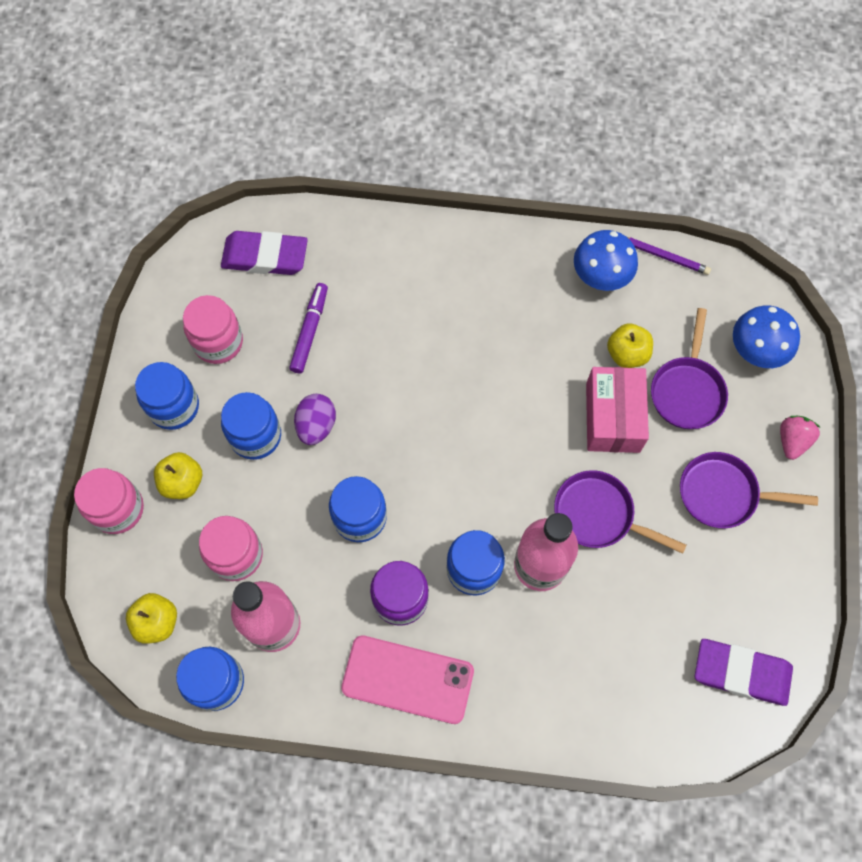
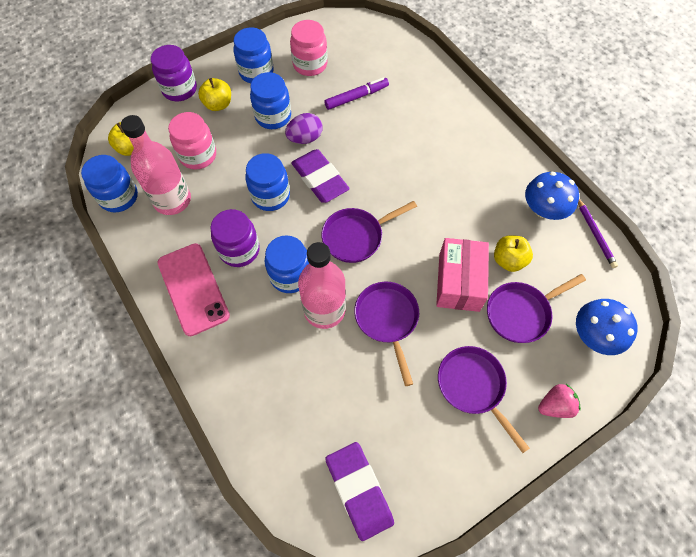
camera: 50 degrees right, 5 degrees down
(118, 509) = (179, 89): pink jar -> purple jar
(265, 257) = (378, 49): purple eraser -> purple eraser (320, 179)
(483, 470) = (356, 236): none -> purple pan
(612, 417) = (459, 282): pink box -> pink box turned 45 degrees counterclockwise

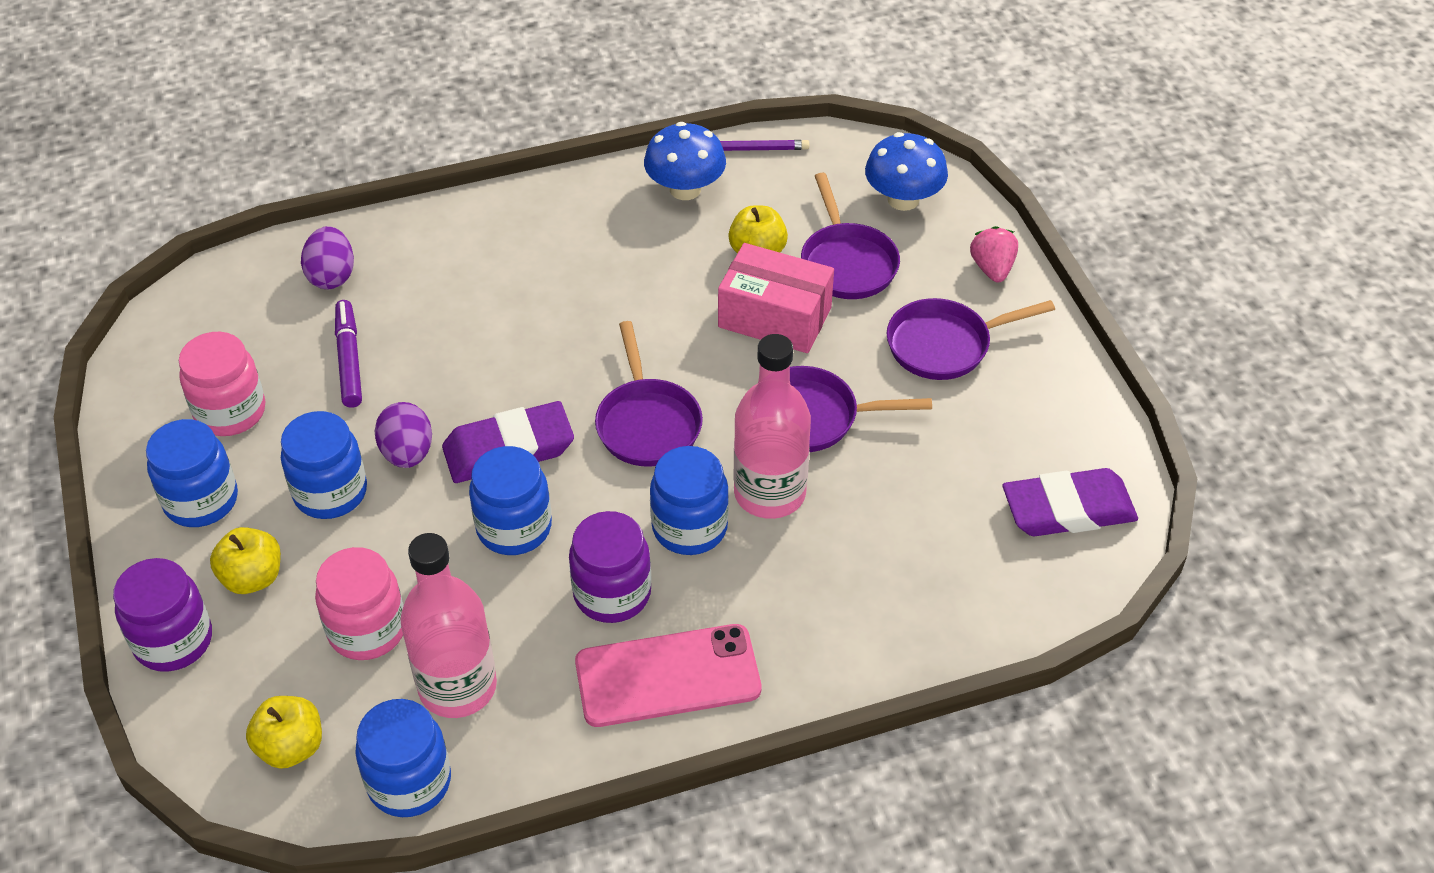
camera: 75 degrees left, 15 degrees down
(408, 73) = (332, 276): none -> purple egg

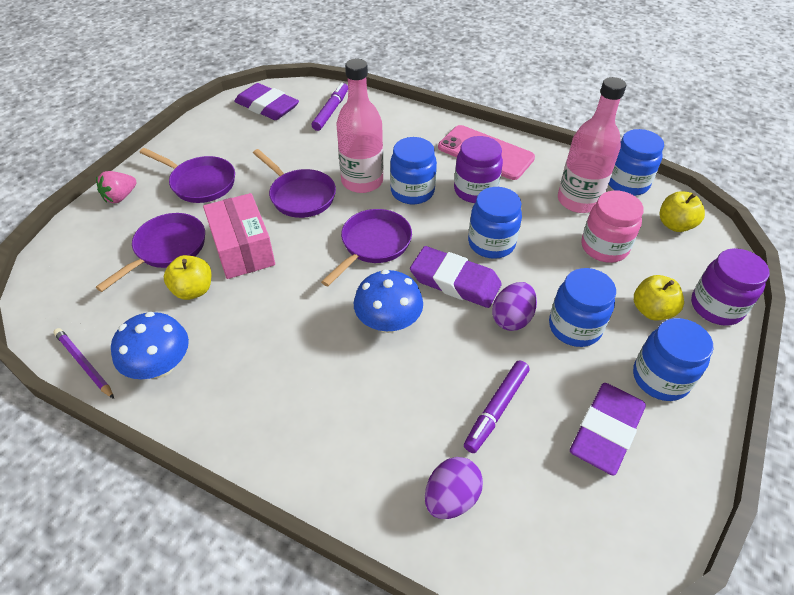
camera: 135 degrees left, 0 degrees up
(230, 412) = (605, 430): pink jar -> purple eraser
(903, 199) = (83, 260): blue mushroom -> blue mushroom (388, 322)
(976, 575) = (331, 111): none -> purple marker

